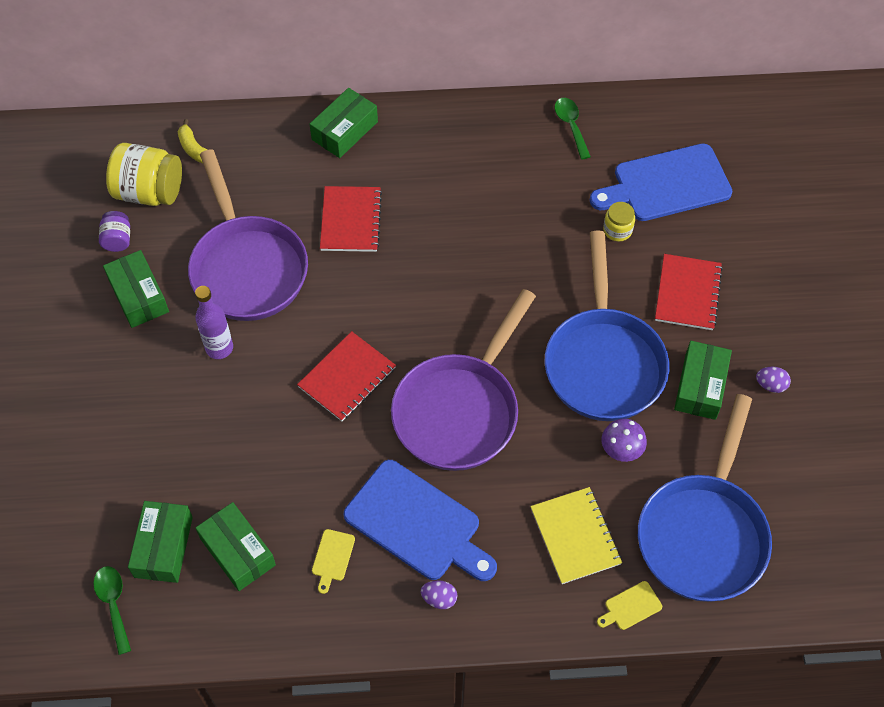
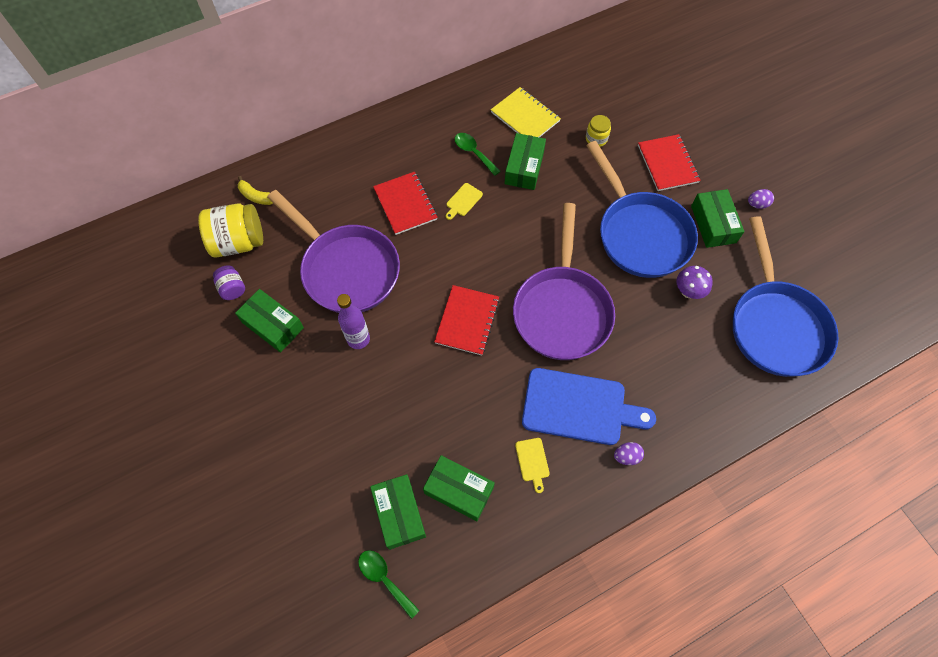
camera: 25 degrees left, 5 degrees up
(345, 131) = (364, 141): green box -> green box (524, 168)
(571, 125) = (523, 79): green spoon -> green spoon (473, 153)
(575, 536) = (693, 366): yellow notebook -> yellow notebook (525, 117)
(630, 607) = (759, 400): yellow cutting board -> yellow cutting board (463, 201)
(666, 184) = (610, 95): blue cutting board -> none

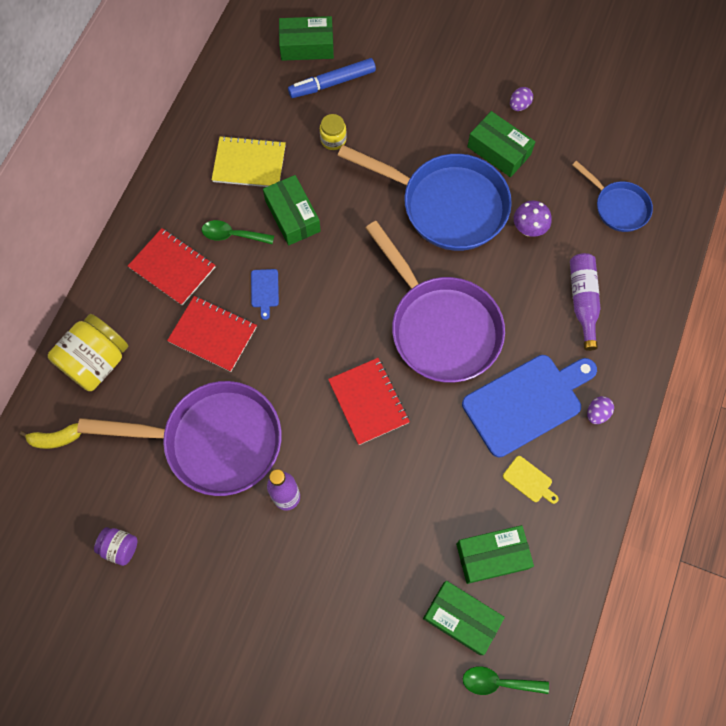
camera: 40 degrees left, 5 degrees up
(238, 242) = (81, 498): yellow jar -> yellow jar (97, 361)
(273, 325) = (194, 549): green box -> green box (307, 46)
(463, 201) = (265, 290): yellow cutting board -> blue cutting board
(628, 103) = (332, 83): none -> blue marker
(667, 164) = (415, 120): red notebook -> red notebook (172, 267)
(686, 370) = (582, 301): none -> purple bottle
(775, 325) = (618, 207): blue pan -> blue pan, size x0.52

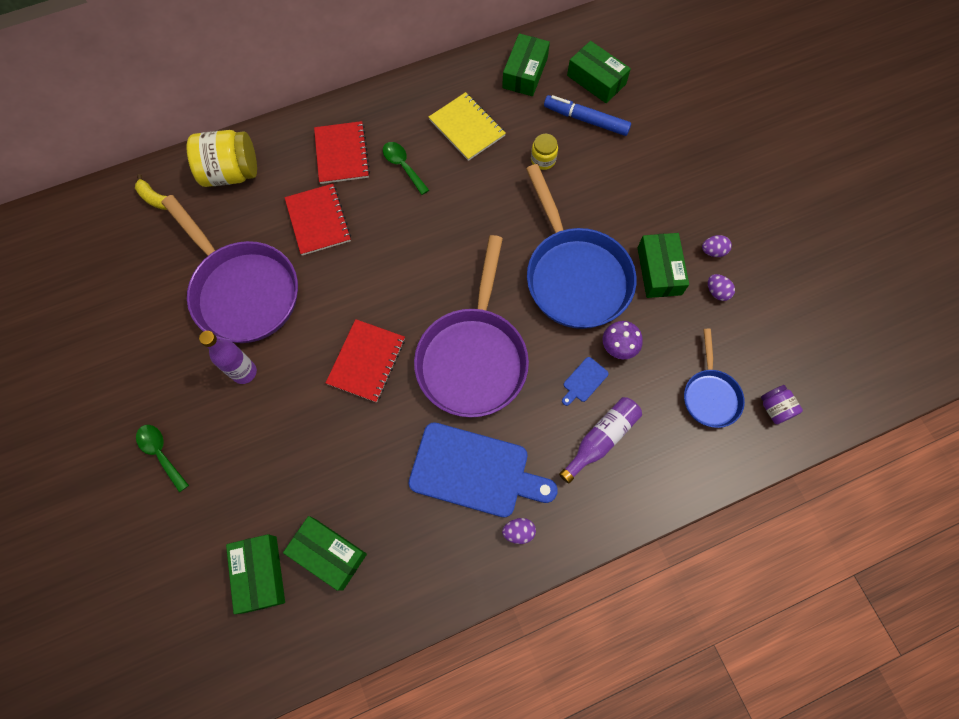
camera: 45 degrees right, 0 degrees up
(120, 547) = (116, 303): purple jar -> purple jar (774, 408)
(265, 290) = (382, 222): blue cutting board -> blue cutting board (584, 381)
(292, 216) = (457, 188): green box -> green box (525, 73)
(497, 682) = (233, 645): green spoon -> green spoon (161, 453)
(529, 480) = (414, 529): yellow cutting board -> none
(550, 132) = (717, 292): none -> purple egg

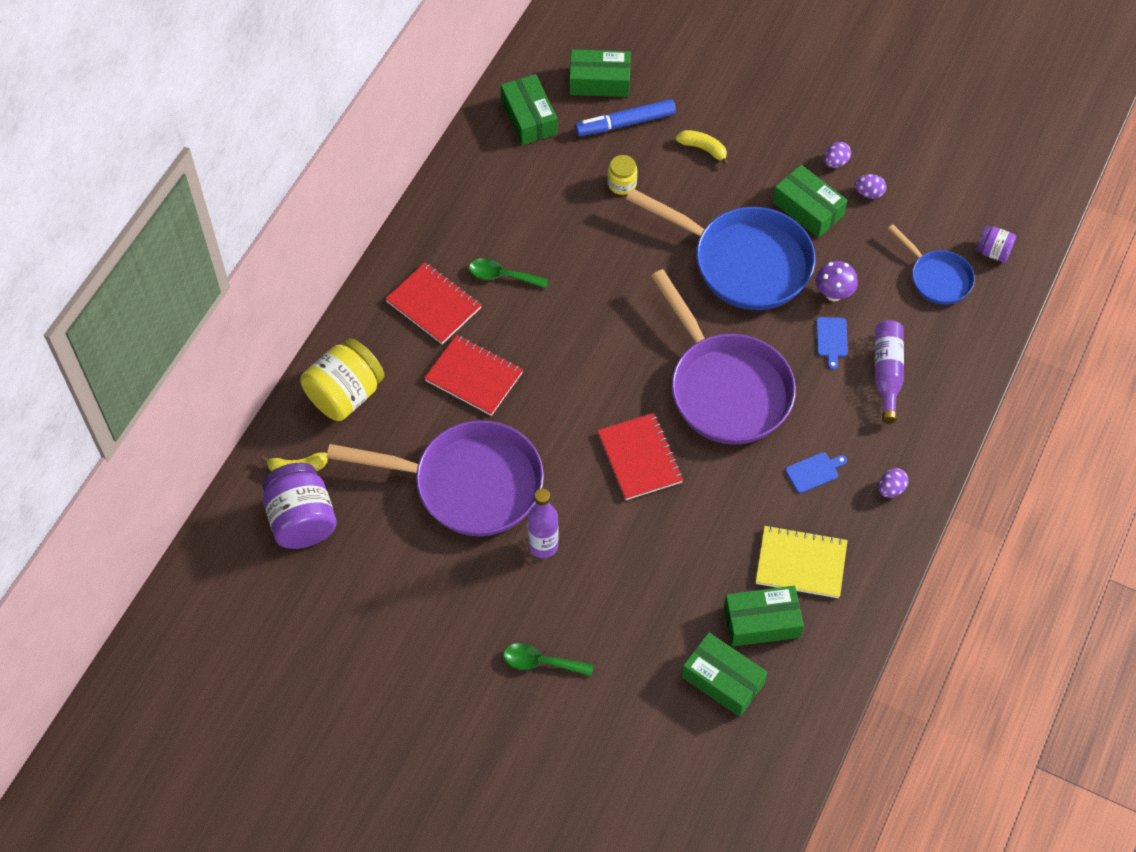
camera: 40 degrees left, 10 degrees down
(125, 234) = (301, 520): none -> purple jar
(467, 128) = (526, 202): yellow notebook -> yellow notebook (801, 563)
(475, 471) = (814, 471): blue cutting board -> blue cutting board, size x0.40
(623, 175) = (703, 149): none -> yellow banana

